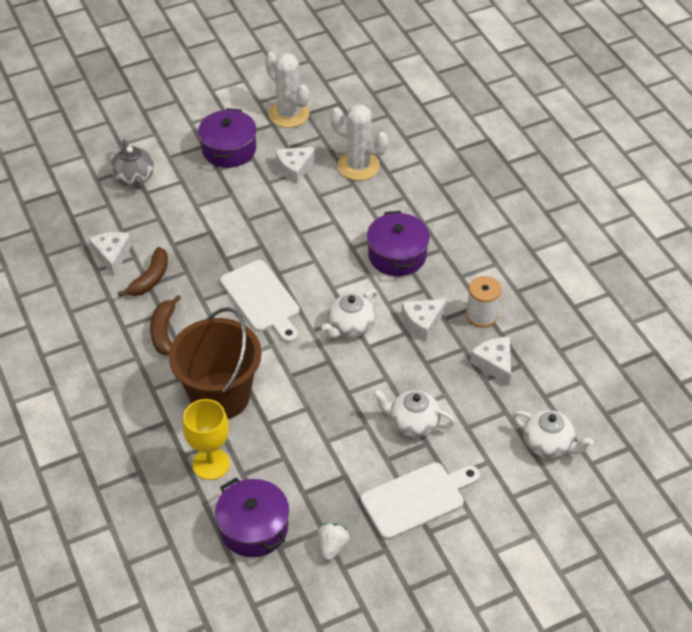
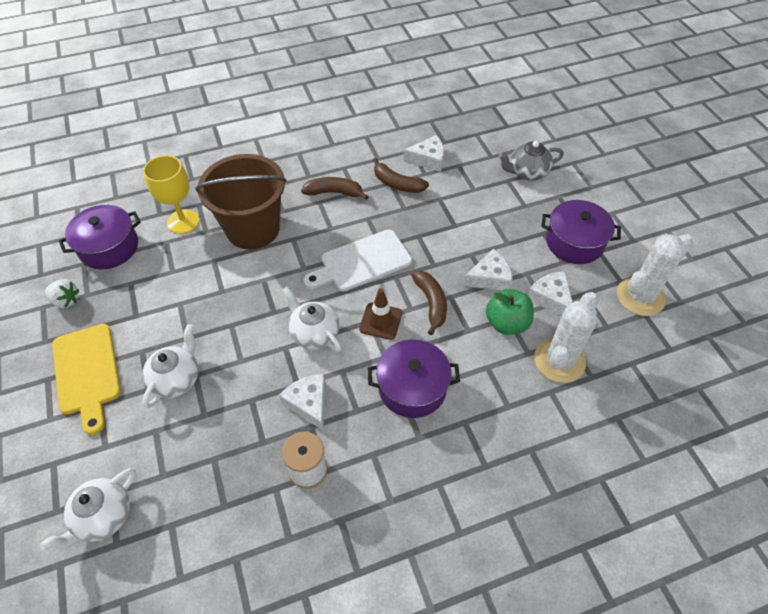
camera: 95 degrees right, 5 degrees up
(308, 246) = (431, 303): none -> brown banana
(324, 196) = (506, 323): none -> green apple
(331, 280) = (381, 321): none -> brown traffic cone
(417, 499) = (87, 373): white cutting board -> yellow cutting board
(494, 363) = (233, 473): white cheese -> white cheese (489, 278)

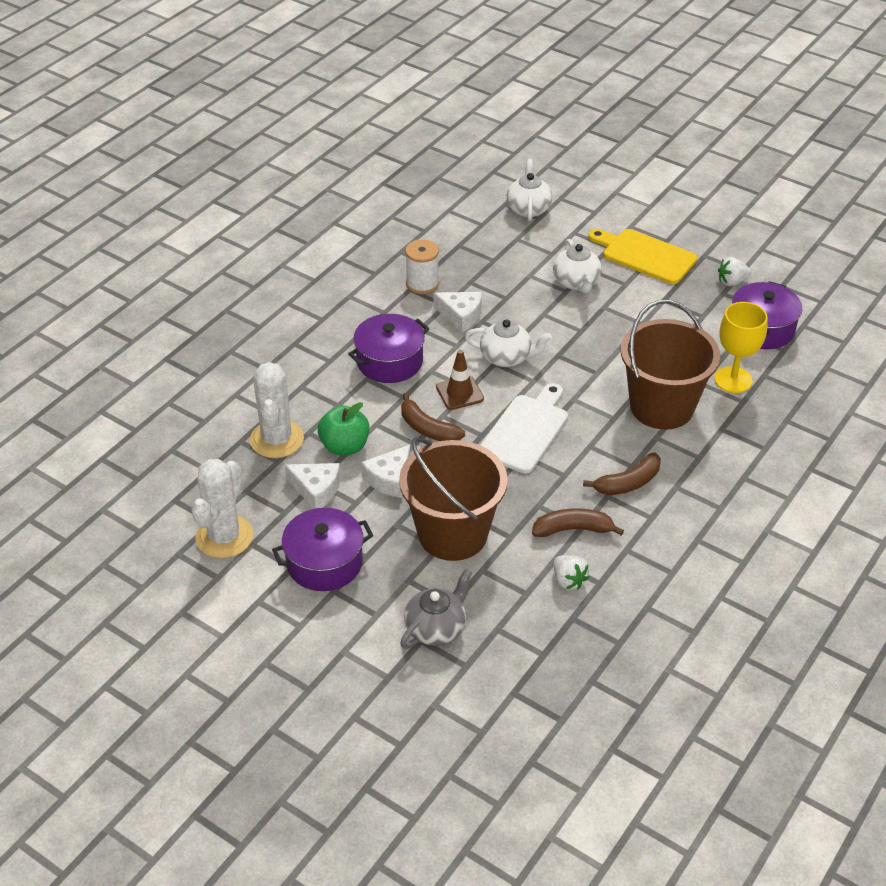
camera: 145 degrees right, 10 degrees down
(428, 159) = (568, 580): white cheese -> white strawberry
(475, 218) = (452, 534): none -> brown bucket

